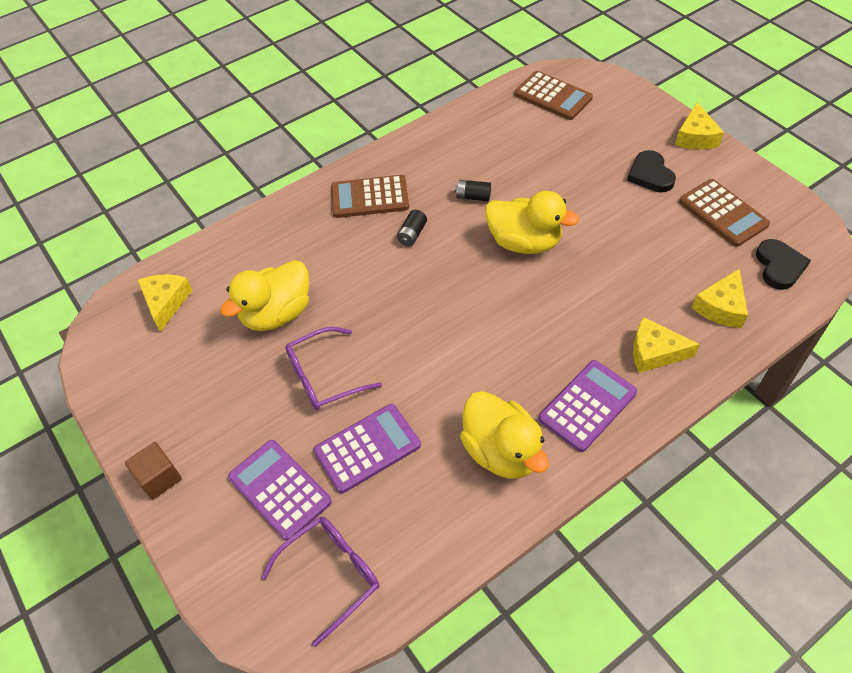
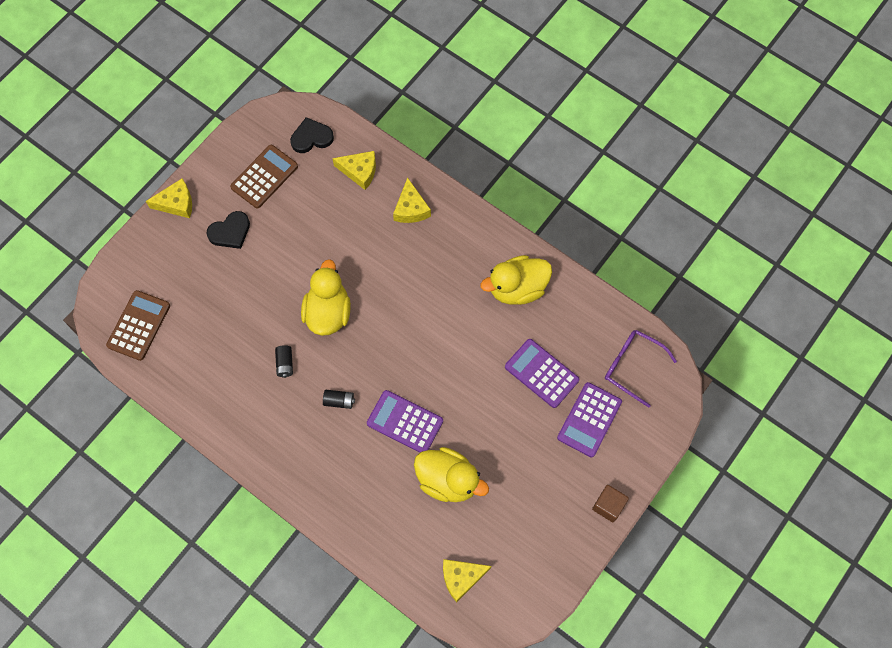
camera: 110 degrees left, 15 degrees up
(324, 377) = (494, 422): purple glasses -> none
(370, 197) = (304, 450): brown calculator -> none
(501, 451) = (517, 288): yellow duck -> yellow duck turned 150 degrees counterclockwise
(587, 406) = (466, 243): purple calculator -> purple calculator (405, 422)

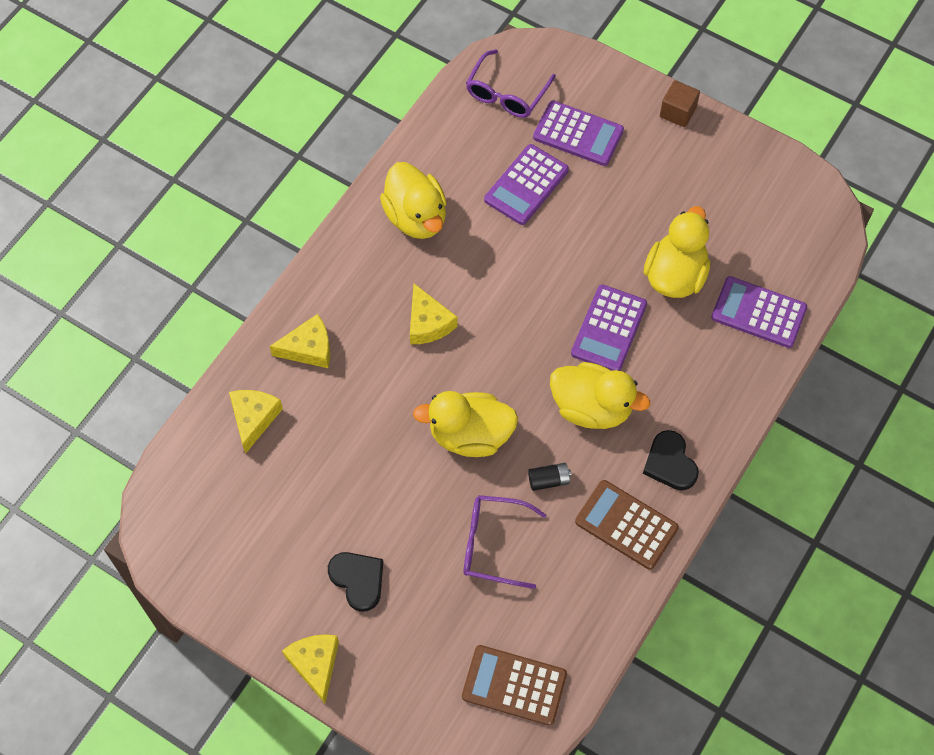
camera: 95 degrees left, 5 degrees down
(242, 321) = (493, 544): none -> purple glasses
(264, 177) = (266, 545): brown calculator -> brown calculator (626, 525)
(311, 138) = (200, 488): black heart -> black heart (670, 463)
(339, 401) = (592, 408): black battery -> yellow duck
(407, 543) = (758, 313): none -> purple calculator
(461, 578) = (788, 253): yellow cheese -> yellow cheese (428, 323)

